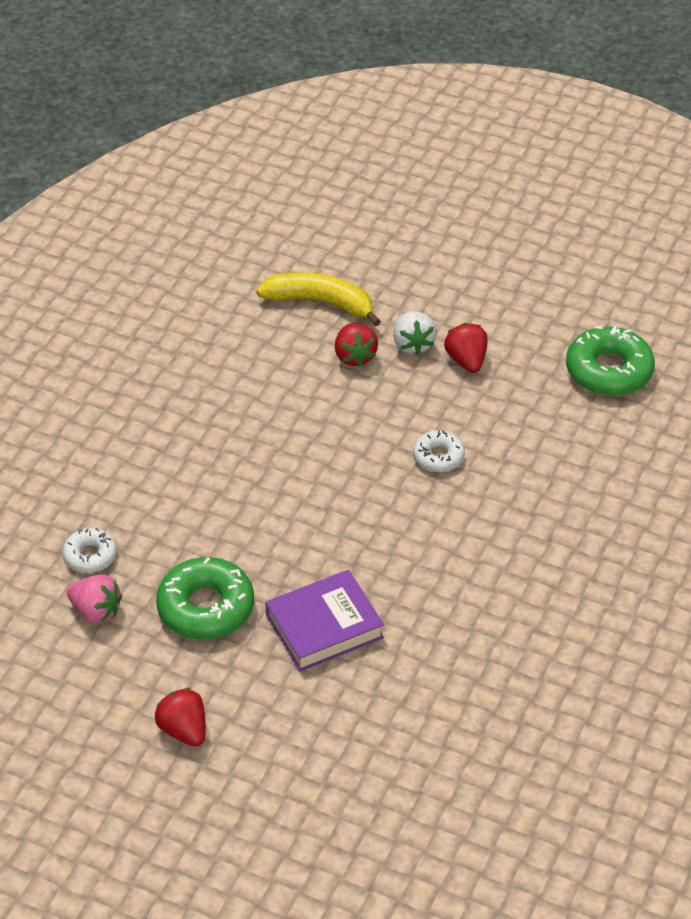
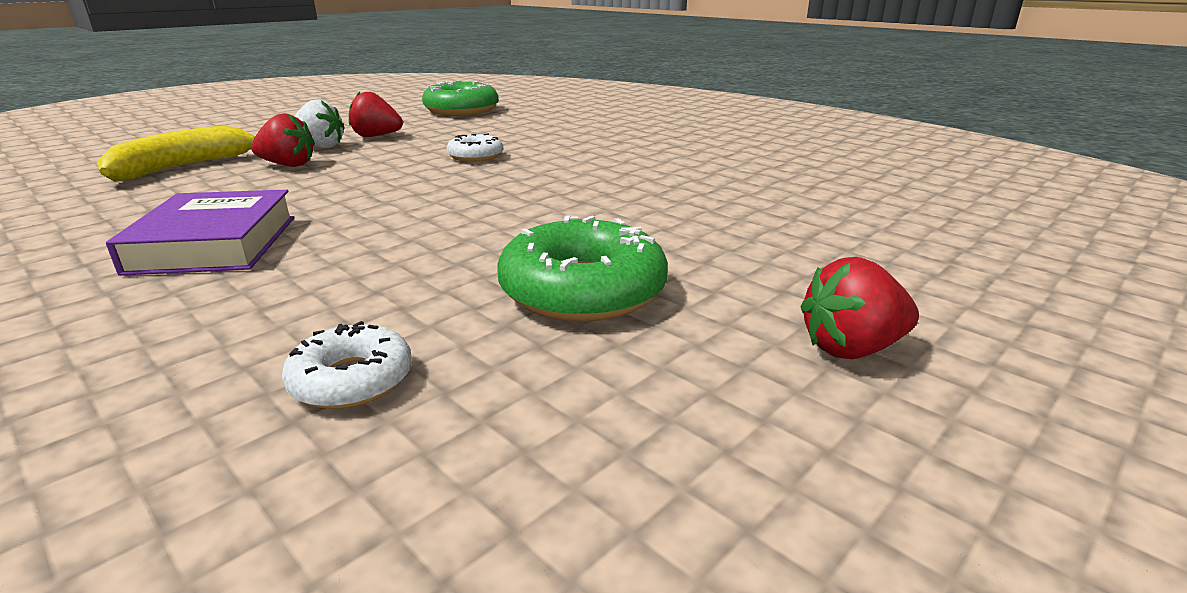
camera: 70 degrees left, 20 degrees down
(96, 611) = (504, 398): pink strawberry -> none
(324, 626) = (671, 226): purple book -> purple book (215, 244)

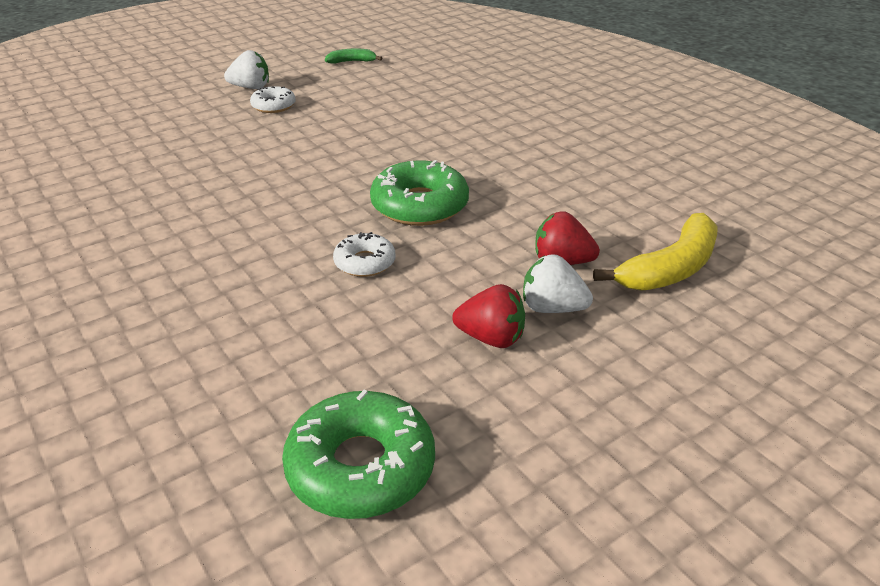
camera: 170 degrees left, 10 degrees up
(215, 244) = (541, 159): purple book -> none
(352, 380) = (435, 92): white donut -> white donut (273, 106)
(583, 290) = (336, 115): green donut -> green donut (419, 205)
(659, 524) = (352, 61): none -> green banana
(851, 349) = (251, 87): red strawberry -> white strawberry

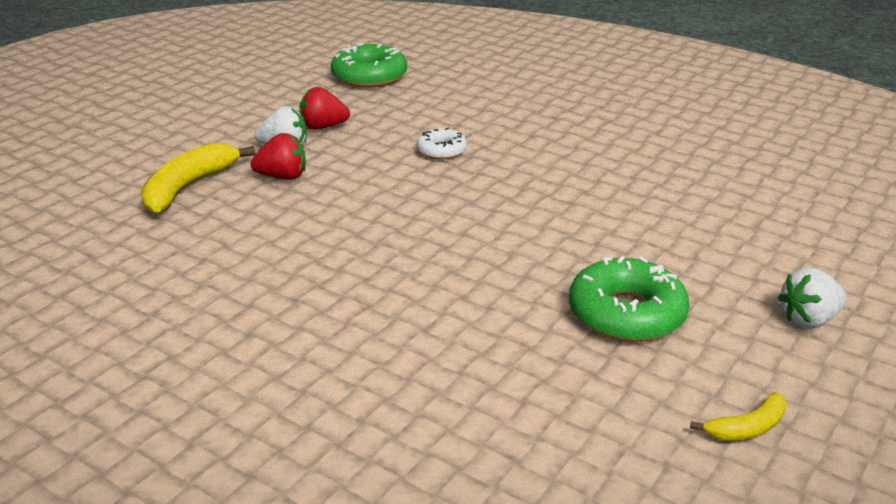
camera: 160 degrees right, 5 degrees down
(273, 106) = (727, 291): white donut -> none
(352, 61) = (747, 428): green banana -> yellow banana
(419, 205) = (430, 199): green donut -> green donut (626, 314)

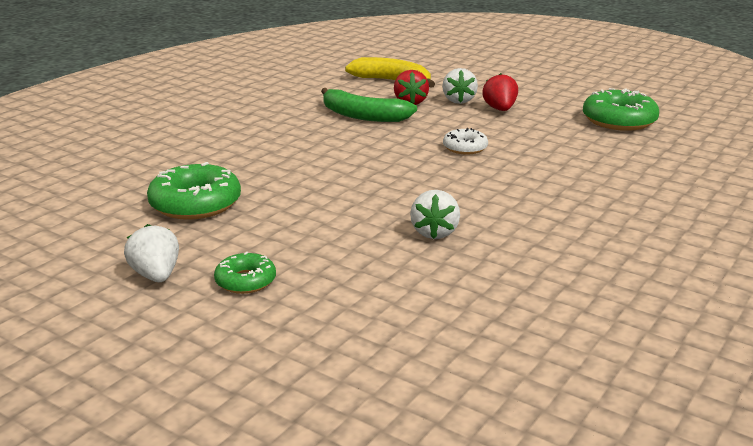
camera: 90 degrees right, 5 degrees down
(327, 208) = (363, 116): none -> green banana
(650, 172) = (434, 232): none -> white strawberry
(747, 428) = (47, 232): yellow banana -> none
(790, 264) = (245, 281): none -> green donut

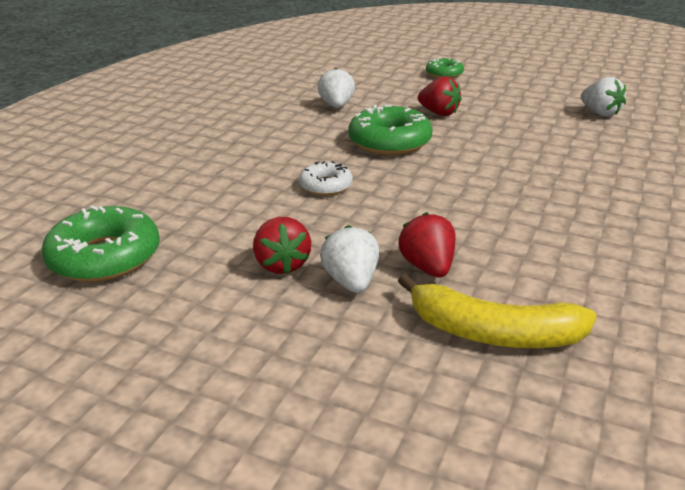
camera: 170 degrees right, 5 degrees up
(156, 275) = (500, 72): white strawberry -> white strawberry (600, 113)
(195, 204) = (537, 109): green donut -> green donut (389, 142)
(314, 209) = (439, 113): none -> red strawberry
(363, 116) = (479, 227): green banana -> none

